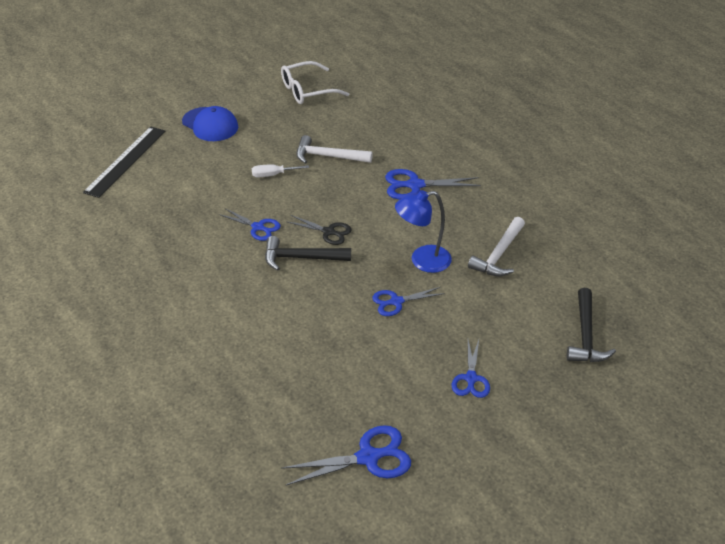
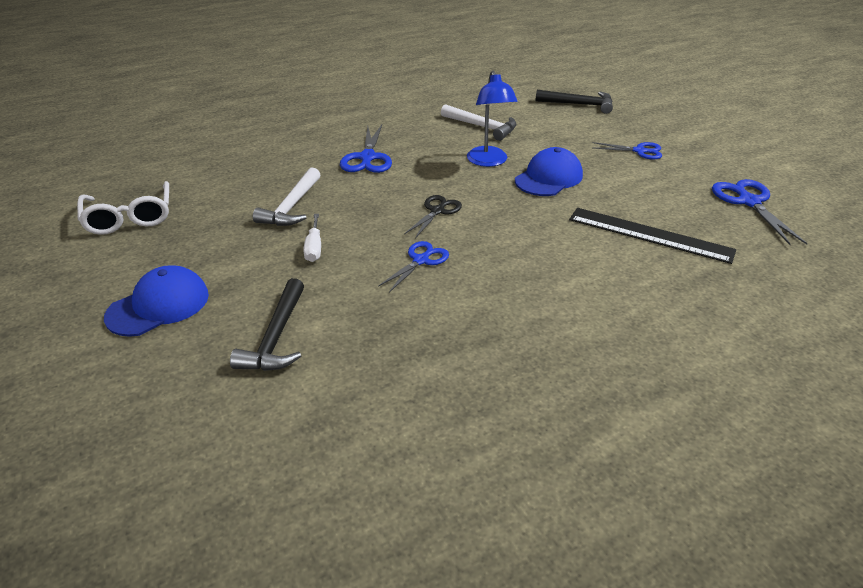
camera: 85 degrees left, 5 degrees down
(126, 161) = (212, 403): black ruler -> black ruler (649, 235)
(301, 258) = (481, 230): black hammer -> black hammer (276, 337)
(396, 302) = (549, 178): blue scissors -> blue cap

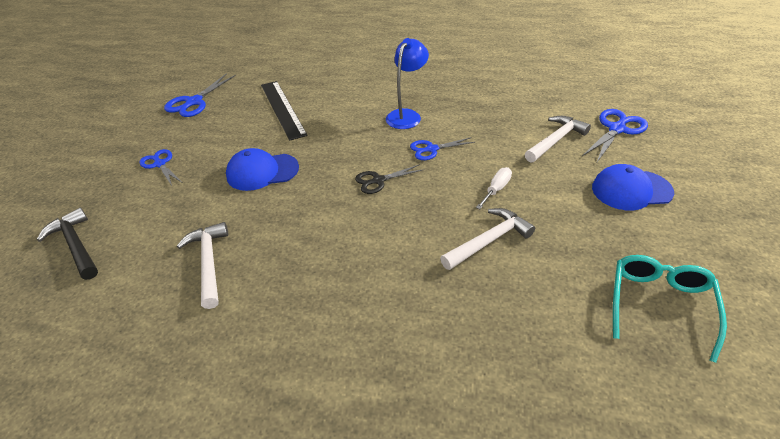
camera: 140 degrees left, 5 degrees up
(129, 217) = (659, 305): white glasses -> turquoise glasses
(276, 337) = (555, 140): black hammer -> white hammer
(367, 157) = (367, 275): blue scissors -> blue scissors (616, 129)
(489, 161) = (275, 211): blue lamp -> blue lamp (406, 115)

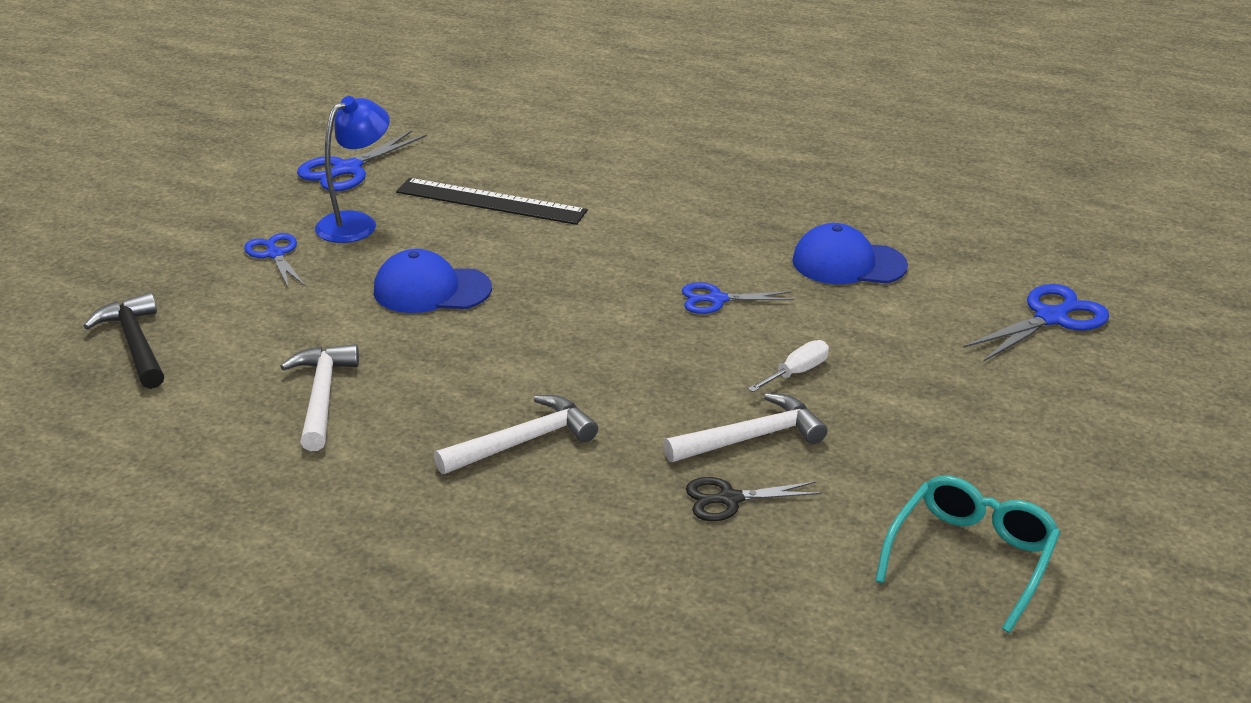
camera: 10 degrees right, 10 degrees down
(282, 109) = (491, 201): black ruler -> black ruler turned 60 degrees counterclockwise
(378, 180) = (612, 331): black scissors -> black scissors (730, 499)
(406, 115) = (696, 242): blue lamp -> blue lamp (356, 223)
(555, 140) = (934, 318): white hammer -> white hammer (523, 441)
(631, 190) = (1020, 408): blue cap -> blue cap (848, 263)

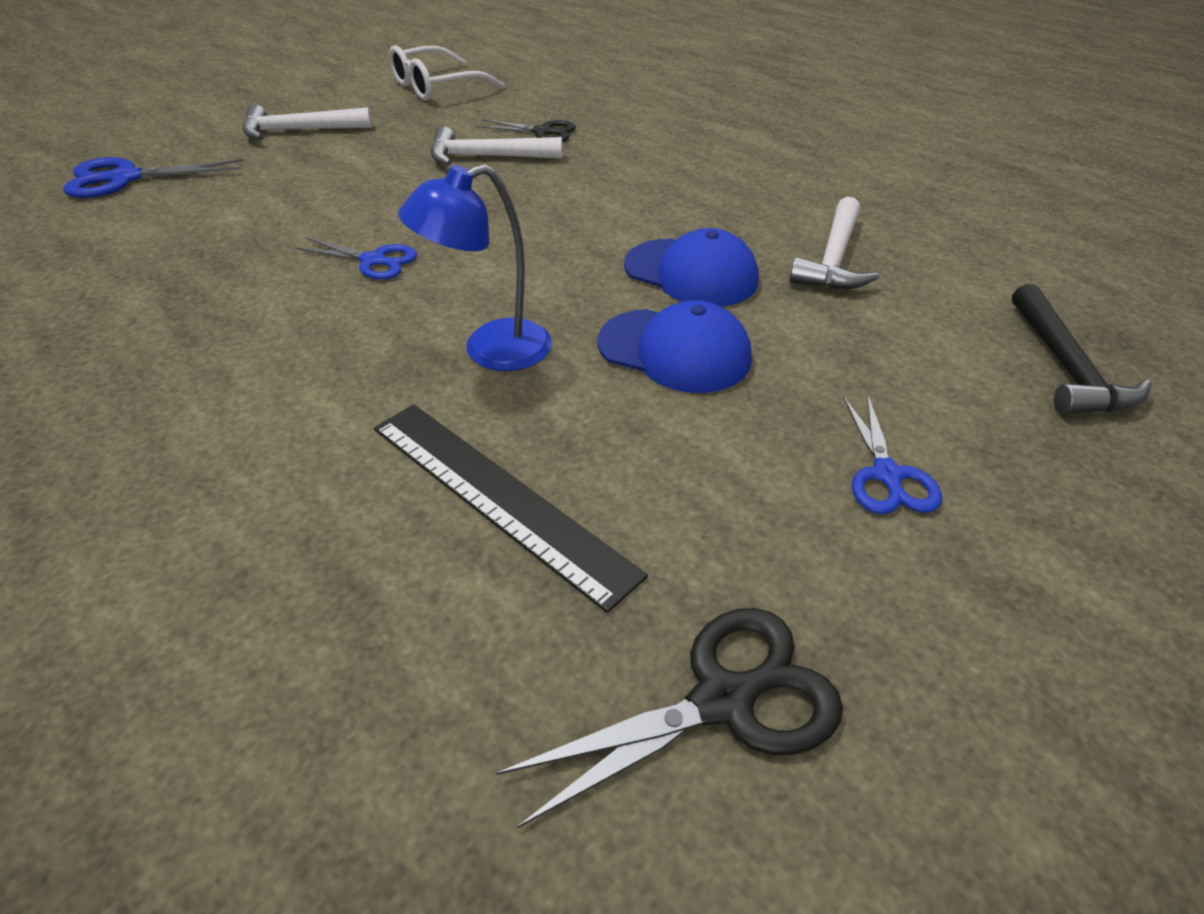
camera: 155 degrees left, 10 degrees up
(347, 169) = (722, 701): blue scissors -> black scissors
(356, 223) = (743, 511): blue lamp -> blue lamp (490, 350)
(523, 441) = (663, 189): white hammer -> white hammer (299, 131)
(796, 372) = (393, 187): white screwdriver -> none
(848, 263) = (189, 266): blue cap -> blue cap (691, 273)
(970, 558) = (437, 87): turquoise glasses -> white glasses

